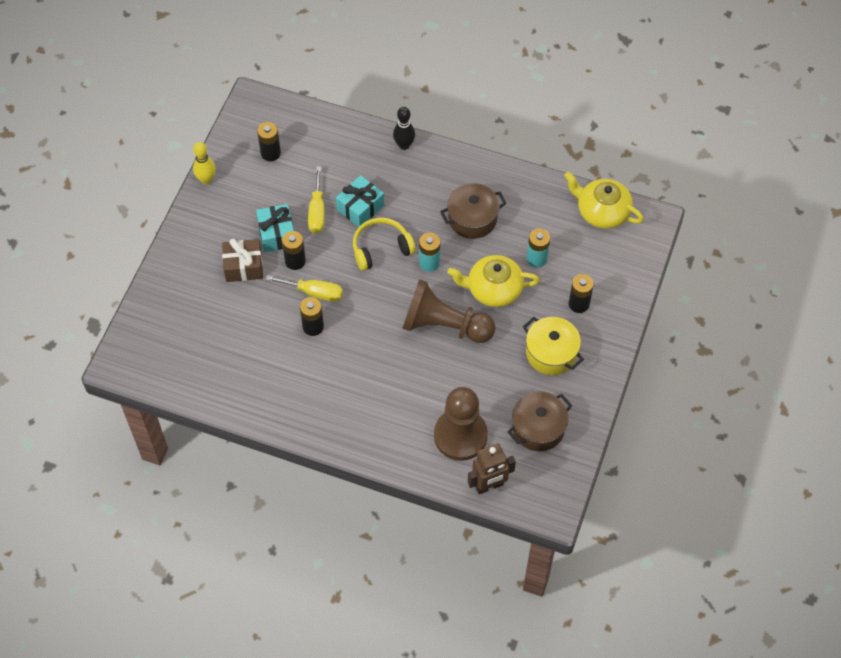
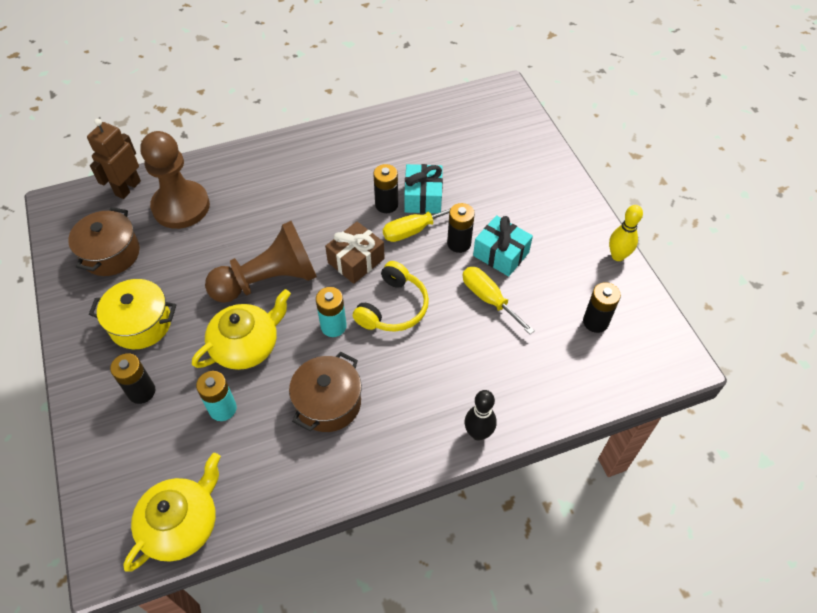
camera: 140 degrees right, 5 degrees down
(243, 266) = (497, 210): brown gift -> brown gift (356, 260)
(360, 207) = (453, 332): turquoise gift -> turquoise gift (423, 197)
(602, 211) = (181, 524): yellow teapot -> yellow teapot turned 45 degrees counterclockwise

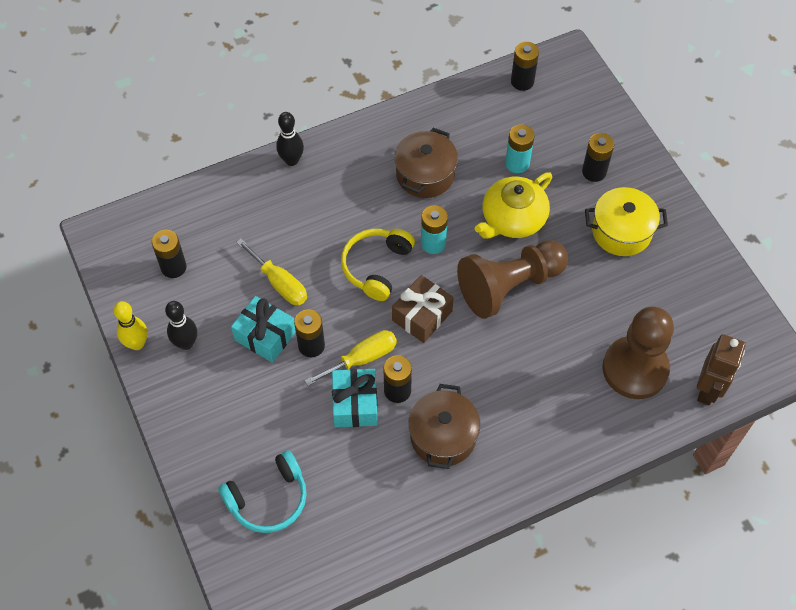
camera: 175 degrees right, 5 degrees up
(111, 254) = (686, 303): brown pot -> brown pot (443, 436)
(181, 524) = (522, 81): yellow teapot -> black battery
(493, 143) = (268, 499): none -> turquoise headphones
(573, 253) = (186, 343): none -> black bowling pin

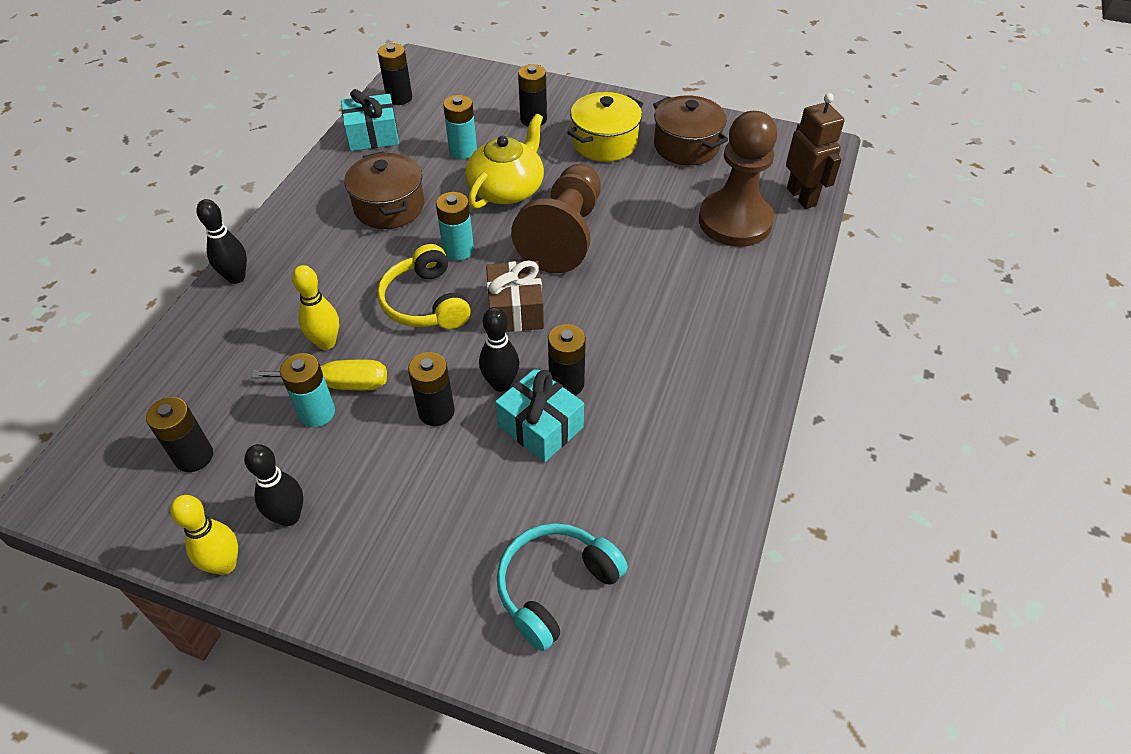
camera: 45 degrees left, 10 degrees down
(252, 292) = (317, 413): none -> turquoise battery
(265, 336) = (376, 440): turquoise gift -> turquoise gift (373, 135)
(268, 499) = (555, 587): turquoise headphones -> turquoise headphones turned 150 degrees counterclockwise
(297, 249) = (326, 343): none -> yellow bowling pin
(362, 358) = (501, 384): yellow screwdriver -> black bowling pin
(443, 436) = (653, 387): brown pot -> brown pot (686, 146)
(512, 219) = (507, 189): yellow teapot -> yellow teapot turned 150 degrees counterclockwise

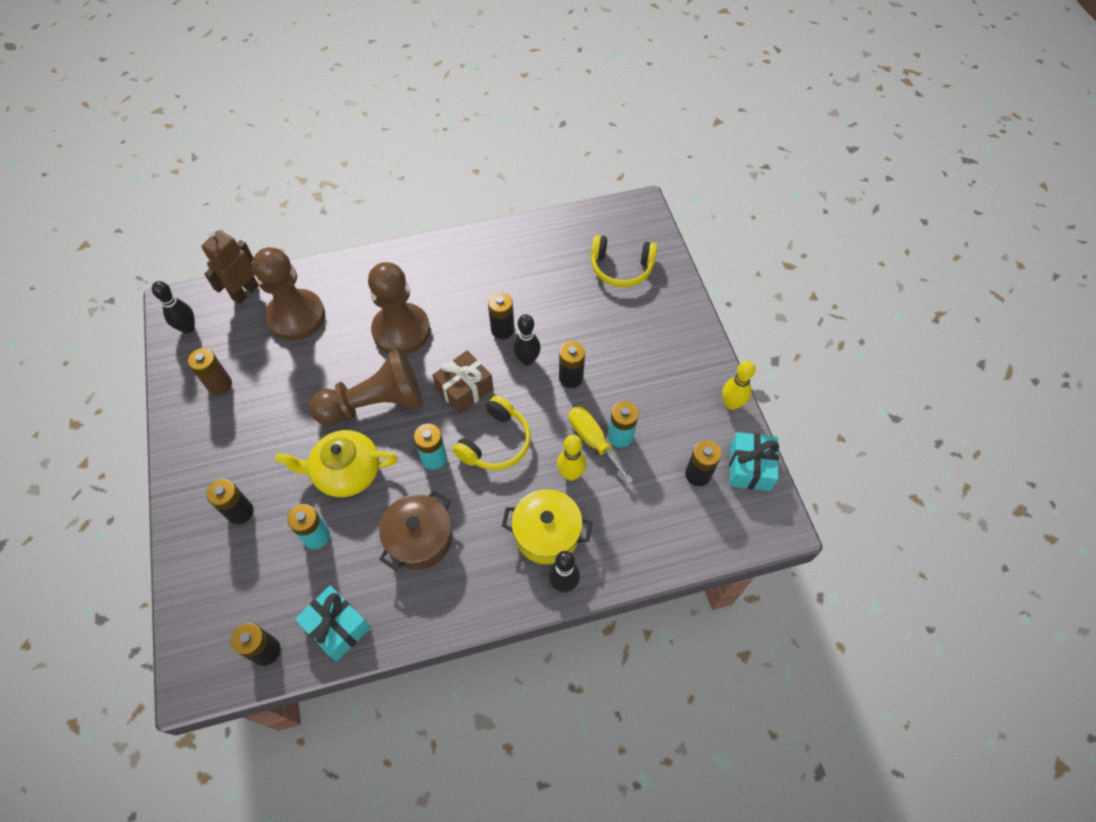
camera: 125 degrees left, 10 degrees up
(289, 516) = (685, 397): black bowling pin -> black bowling pin (188, 328)
(540, 426) = (540, 324): turquoise gift -> turquoise gift (750, 467)
(555, 587) = (621, 268): turquoise headphones -> yellow headphones
(604, 142) = (245, 440): yellow pot -> yellow pot (547, 534)
(644, 293) = (401, 331): none -> brown pawn
(686, 146) = (219, 384): brown pot -> brown battery

